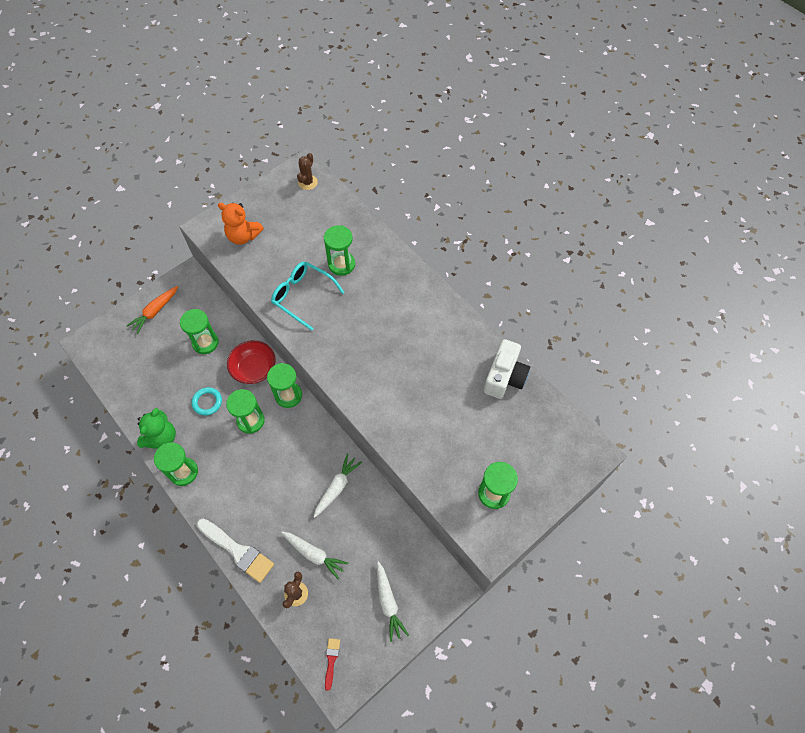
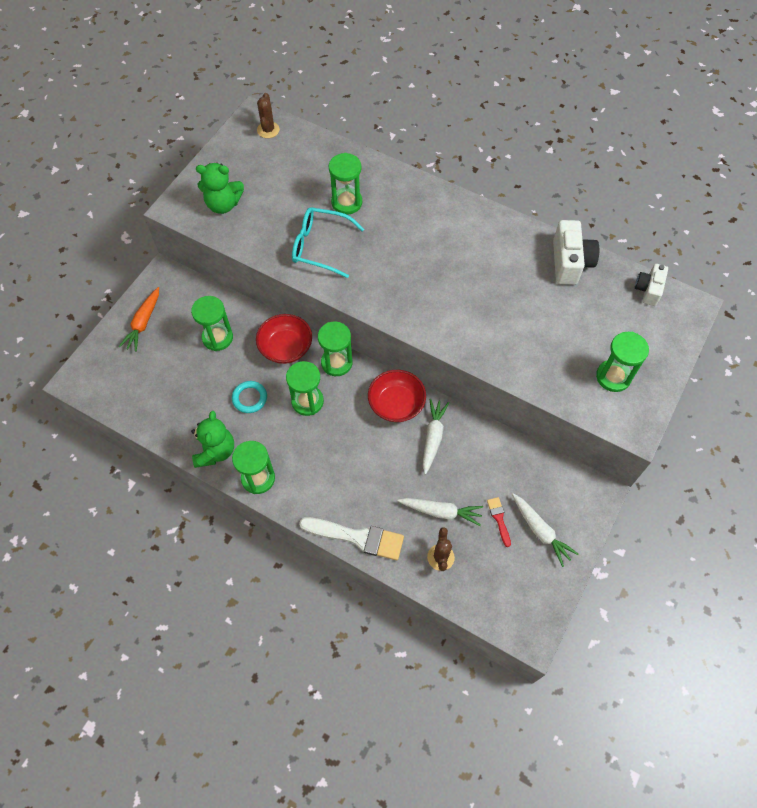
camera: 20 degrees left, 0 degrees up
(243, 236) = (223, 204): orange teddy bear -> green teddy bear
(320, 448) = (396, 404): none -> red bowl
(331, 660) = (509, 609): red brush -> red brush (499, 519)
(562, 424) = (648, 290): none -> white camera

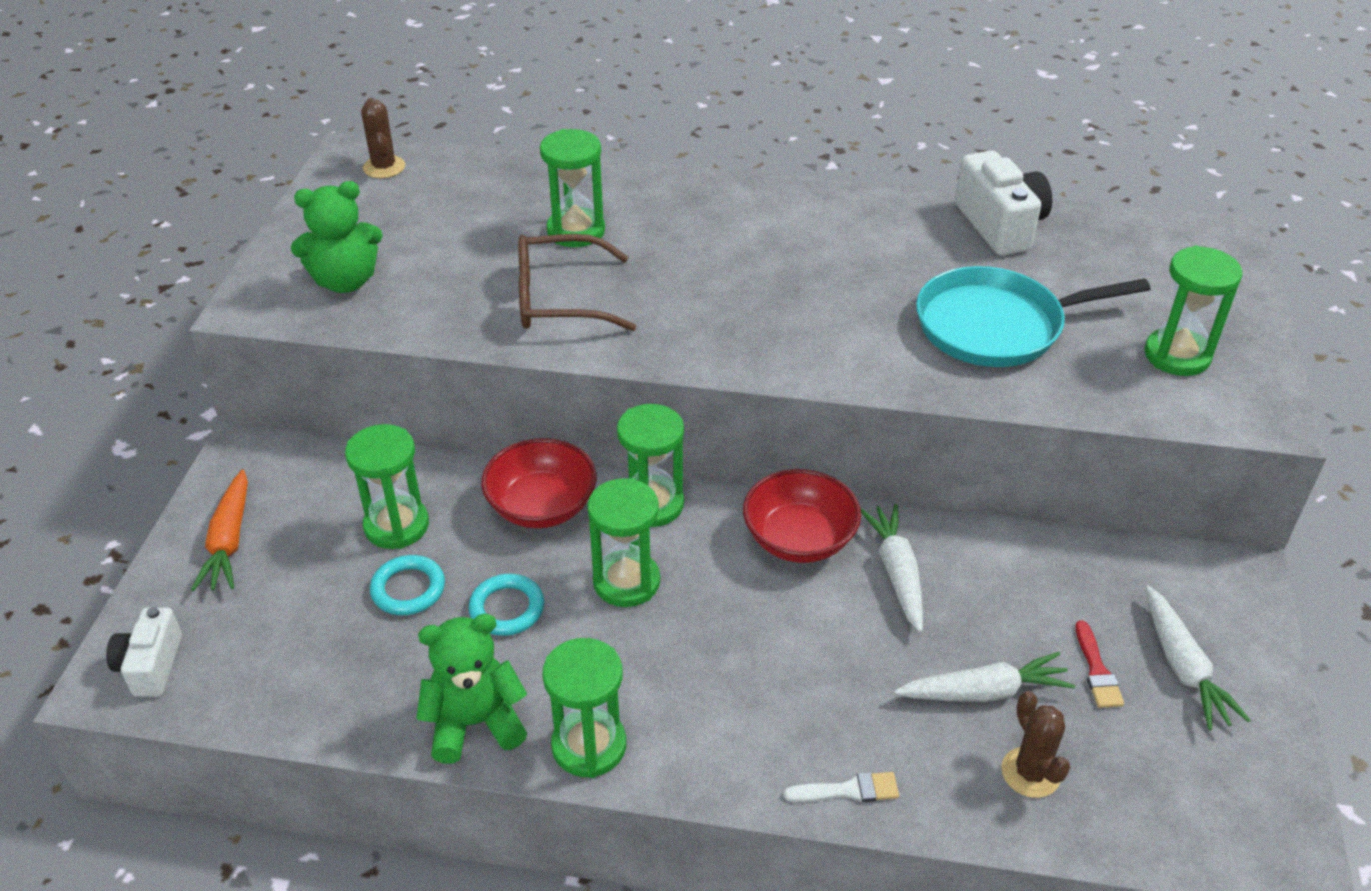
camera: 20 degrees left, 20 degrees down
(211, 374) = (408, 589): none -> turquoise ring
(215, 451) = (475, 723): green teddy bear -> green teddy bear turned 90 degrees counterclockwise
(320, 246) = (559, 299): turquoise glasses -> brown glasses
(357, 537) = (848, 790): white brush -> white brush, size x0.49
(499, 519) = (1097, 670): red brush -> red brush turned 150 degrees counterclockwise
(529, 329) = (996, 326): none -> turquoise pan
(540, 531) = (1183, 667): white carrot -> white carrot turned 45 degrees clockwise
(648, 290) = (1146, 231): white camera -> white camera (151, 665)

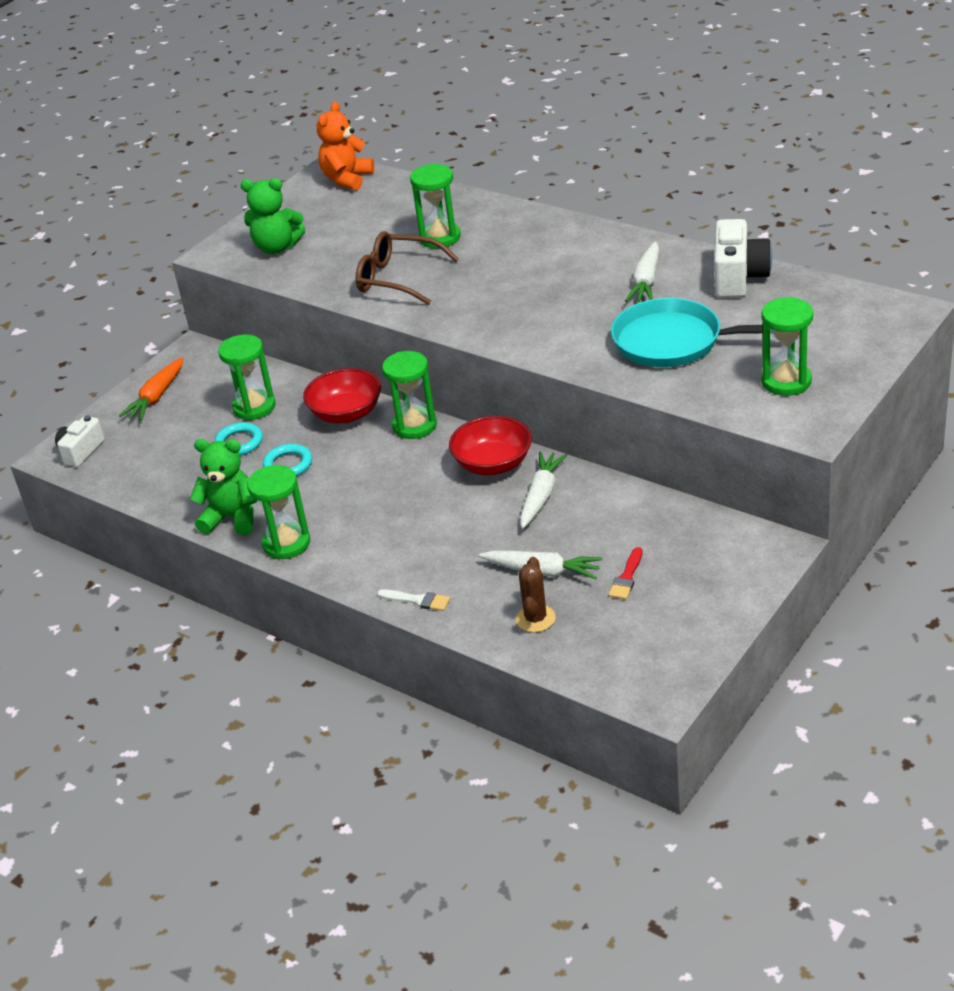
camera: 30 degrees right, 5 degrees down
(384, 167) = (347, 179): brown cactus -> orange teddy bear
(626, 582) = (368, 465): green hourglass -> none
(1183, 667) = (687, 589): white carrot -> white carrot (646, 281)

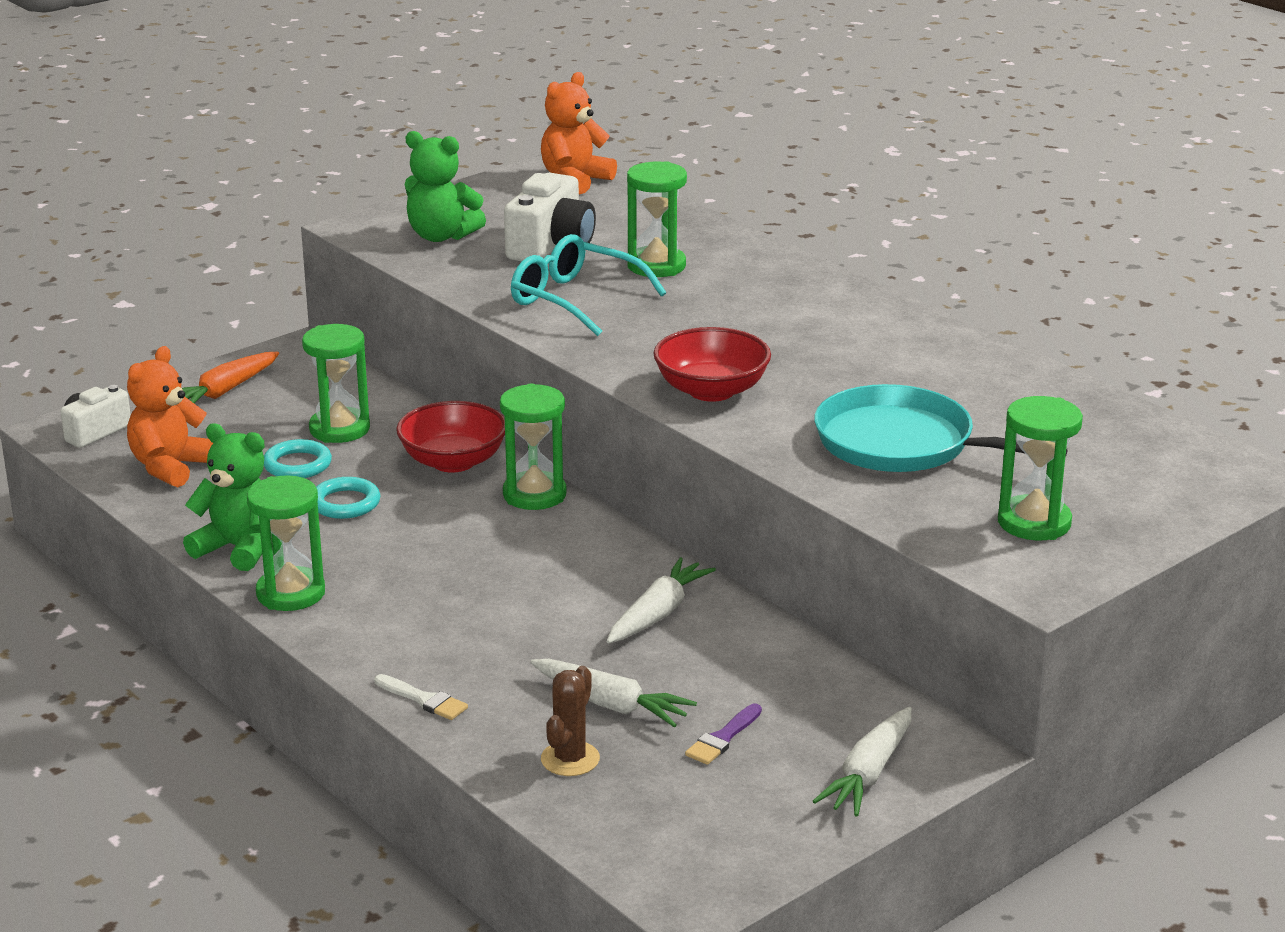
camera: 10 degrees right, 10 degrees down
(151, 466) = (170, 467): none -> orange teddy bear
(397, 278) = (575, 299): brown glasses -> turquoise glasses
(493, 464) = (614, 562): red bowl -> red bowl (711, 390)
(627, 577) = (723, 738): red brush -> purple brush
(646, 281) = (903, 368): white carrot -> white carrot (868, 774)
(738, 277) = (1033, 388): white camera -> white camera (551, 246)

